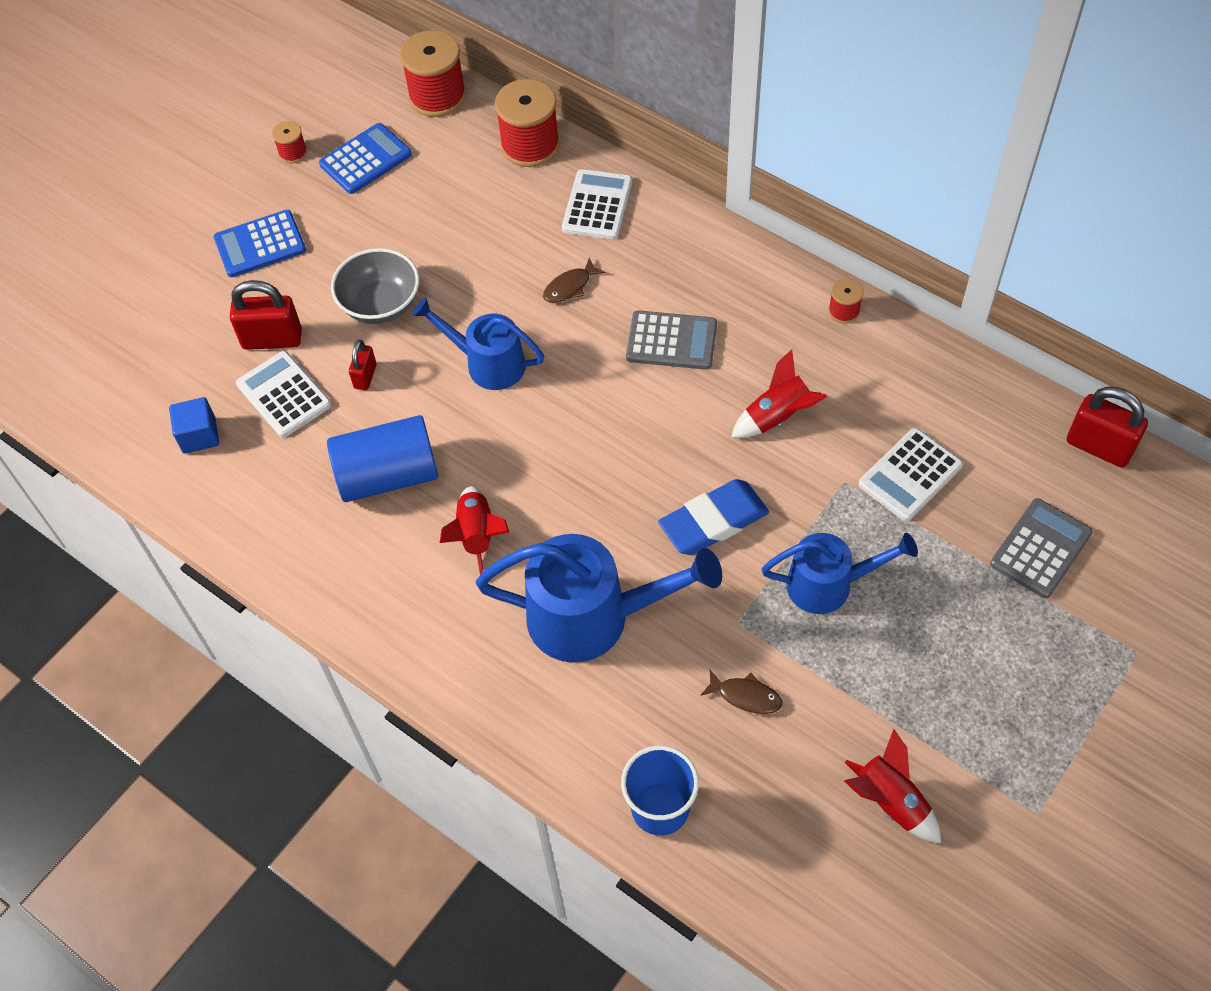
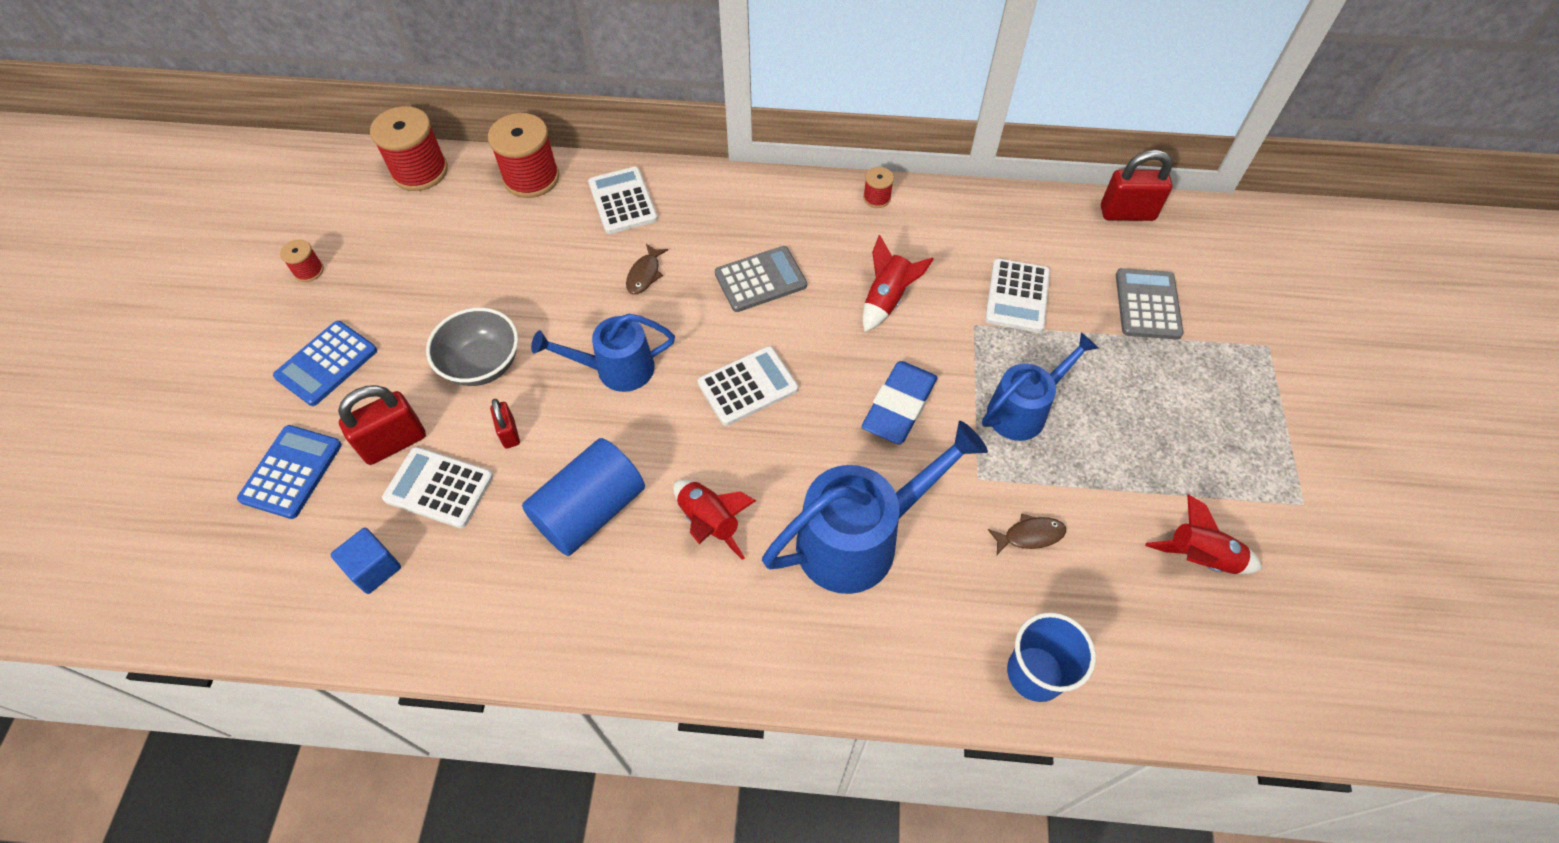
camera: 35 degrees left, 0 degrees up
(365, 159) = (385, 248): blue calculator -> blue calculator (291, 472)
(590, 435) = (748, 386): none -> white calculator

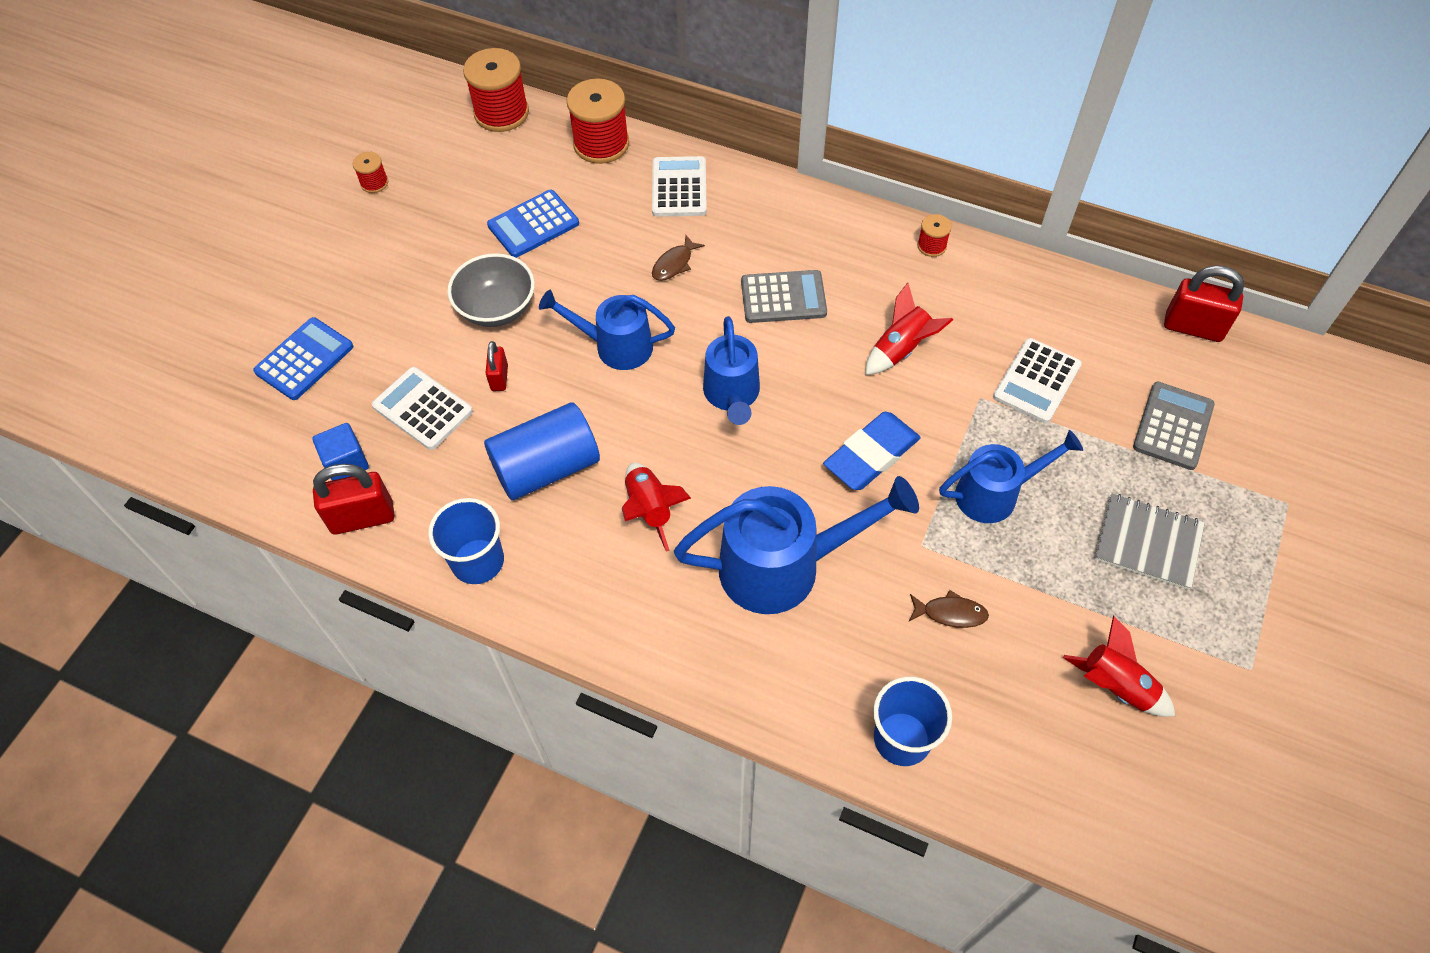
camera: 20 degrees right, 0 degrees up
(326, 363) = (363, 272): blue calculator -> blue calculator (533, 224)
(394, 442) = (397, 358): red padlock -> red padlock (362, 518)
(553, 630) = (478, 561): none -> blue cup
(748, 386) = (732, 396): white calculator -> blue watering can
(1171, 415) = (1147, 542): none -> grey notebook

